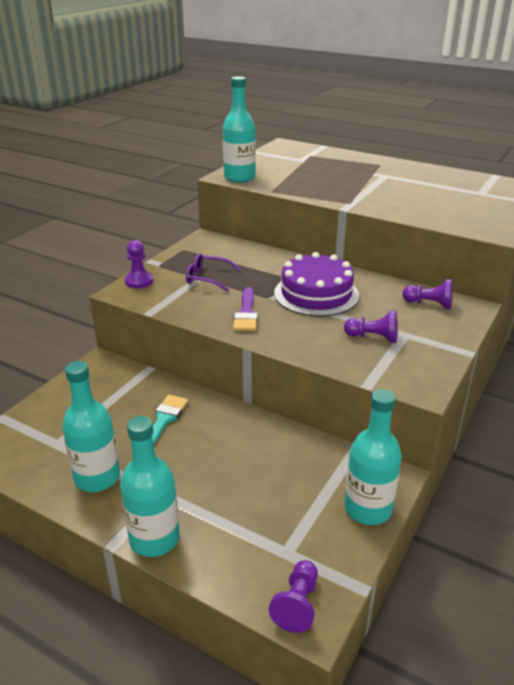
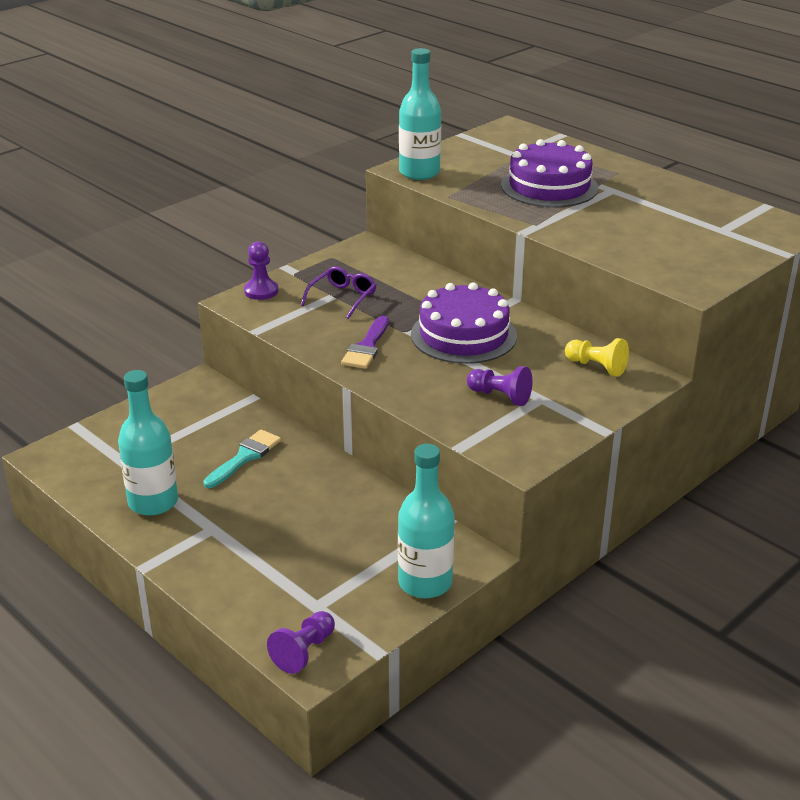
camera: 15 degrees right, 0 degrees up
(154, 538) = (189, 569): turquoise bottle -> none
(207, 278) = (343, 298): purple glasses -> purple glasses turned 90 degrees clockwise
(340, 177) = (549, 186): none -> purple cake
(429, 304) = (596, 367): purple pawn -> yellow pawn

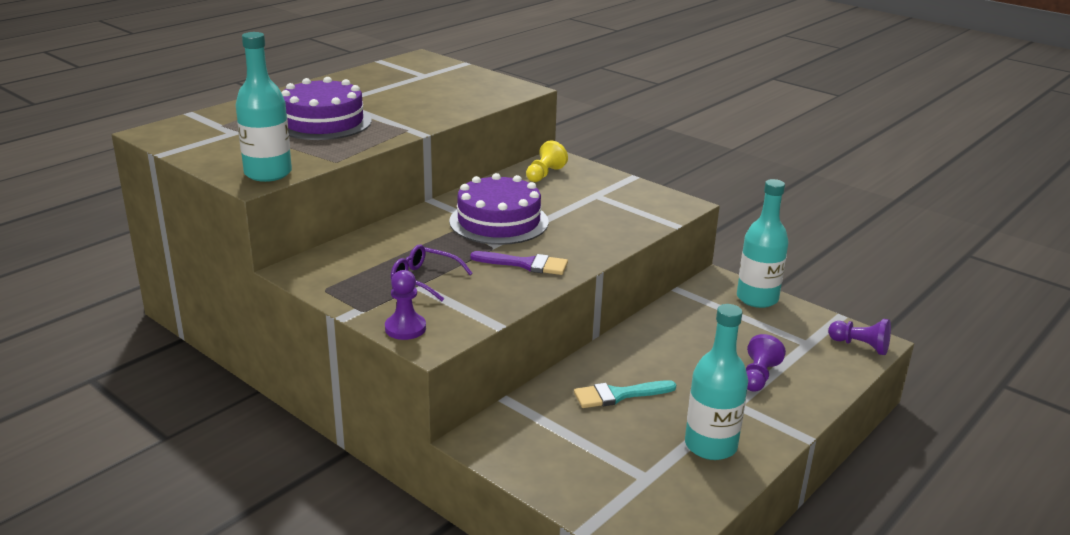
camera: 95 degrees left, 5 degrees down
(244, 457) = (619, 395): turquoise brush -> turquoise brush turned 45 degrees counterclockwise
(500, 396) = (597, 209): purple pawn -> purple pawn (758, 376)

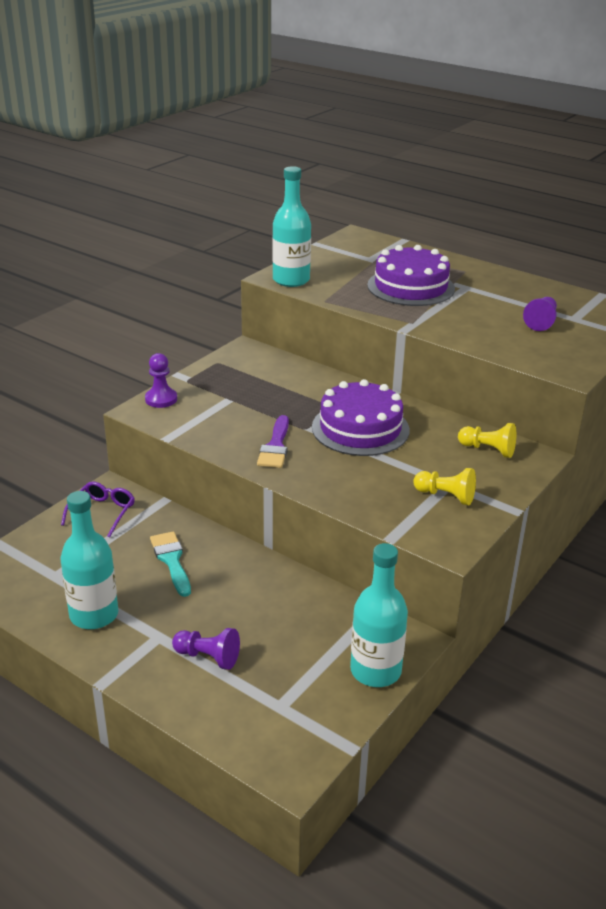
camera: 85 degrees right, 5 degrees up
(424, 279) = (239, 400): purple glasses -> purple glasses (102, 512)
(614, 198) = (446, 496): none -> yellow pawn
(860, 346) = (281, 756): purple pawn -> purple pawn (541, 322)

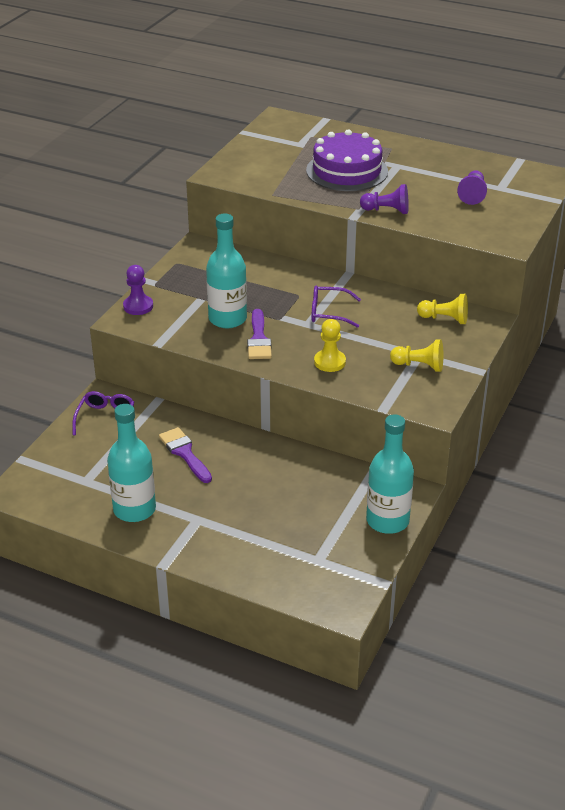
camera: 10 degrees left, 5 degrees up
(172, 561) = (185, 453): turquoise brush -> purple brush
(208, 657) = (245, 530): purple pawn -> purple pawn (387, 210)
(291, 280) = (234, 176): turquoise bottle -> turquoise bottle (227, 319)
(345, 480) = (329, 362): none -> yellow pawn
(360, 428) = (328, 312): purple cake -> purple glasses

